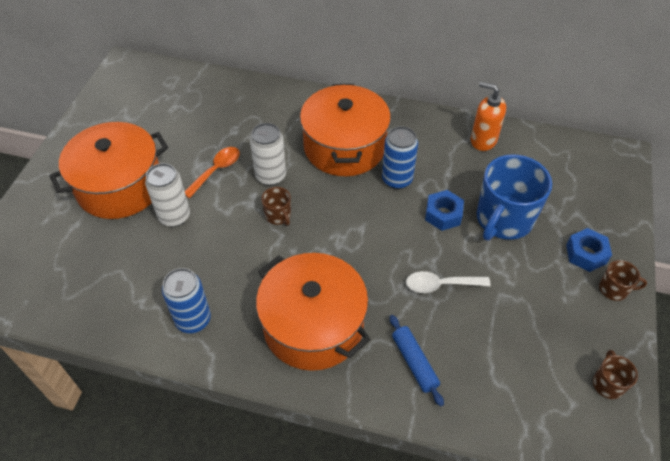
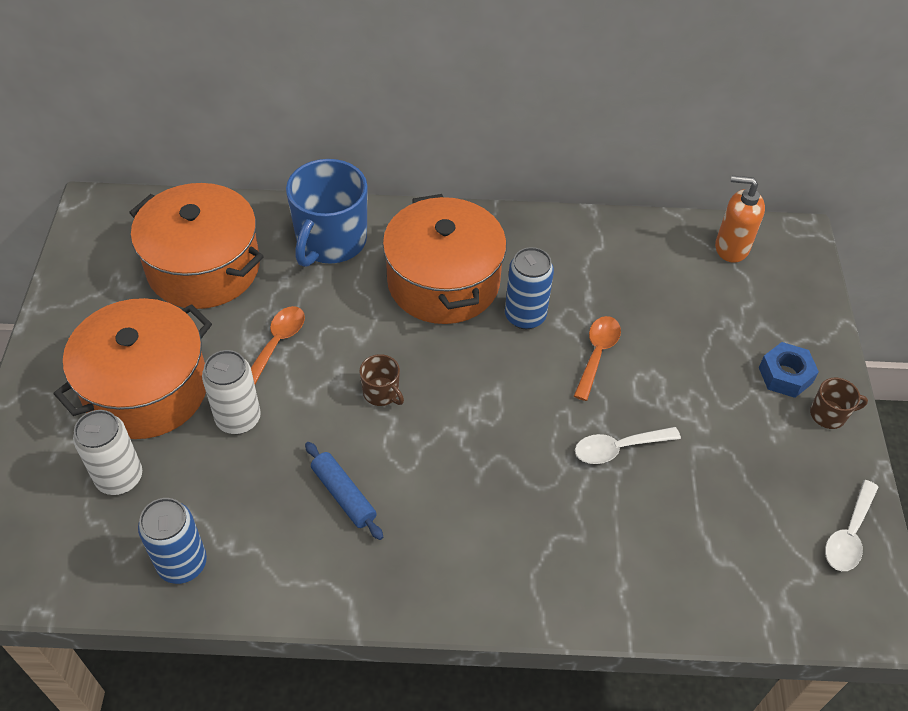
camera: 15 degrees left, 0 degrees up
(193, 320) = (309, 557): blue can -> blue can (182, 563)
(270, 176) = (355, 339): white can -> white can (119, 478)
(313, 325) = (471, 533): orange pot -> orange pot (204, 267)
(414, 362) = (612, 555): blue rolling pin -> blue rolling pin (343, 495)
(443, 214) = (597, 354): blue nut -> orange spoon
(483, 140) = (621, 244): orange soap dispenser -> orange soap dispenser (731, 248)
(503, 219) = (674, 347): blue mug -> blue mug (330, 241)
(608, 383) = (849, 535): brown mug -> white spoon

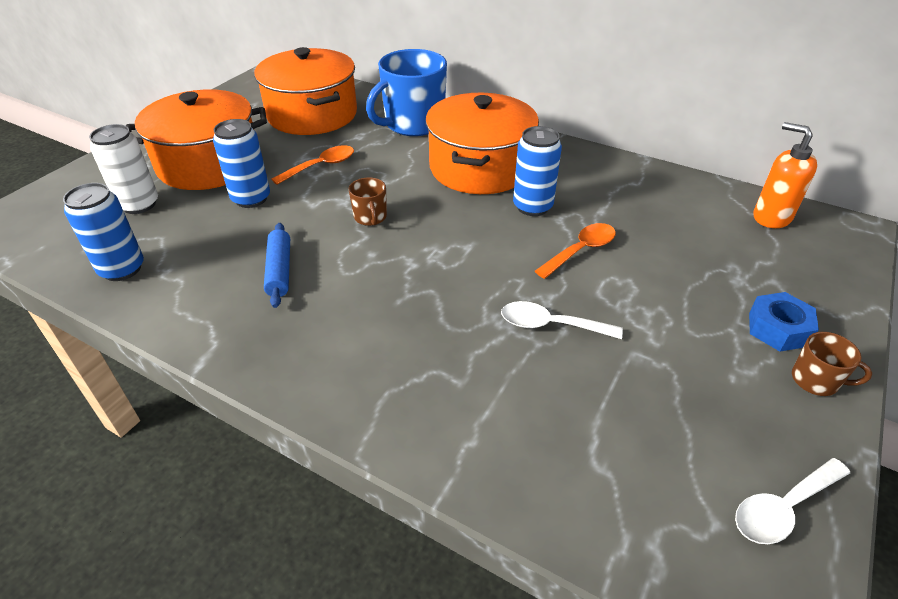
camera: 30 degrees right, 10 degrees down
(238, 419) = (251, 198): white can -> blue can

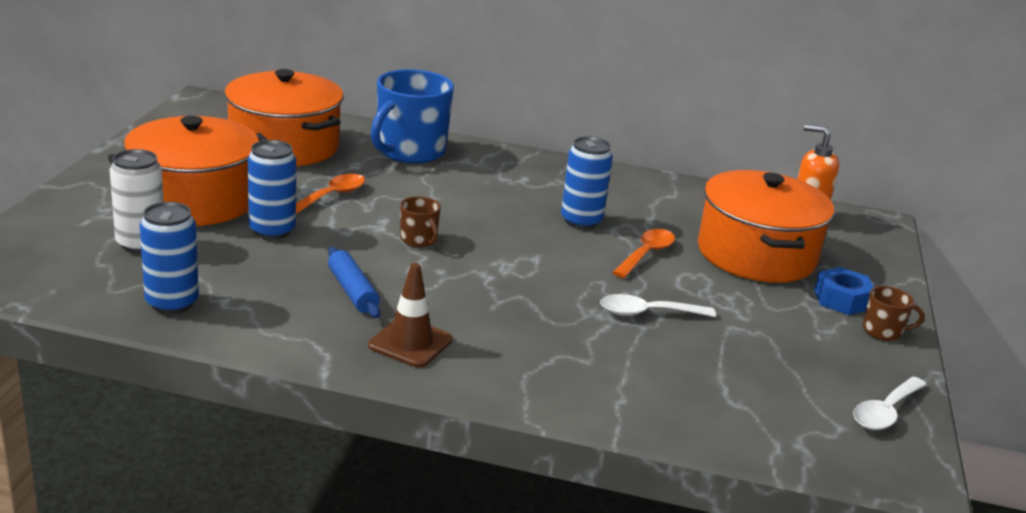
camera: 20 degrees left, 15 degrees down
(297, 338) = (410, 343): none -> brown traffic cone
(480, 167) = (508, 189): orange pot -> orange pot (756, 254)

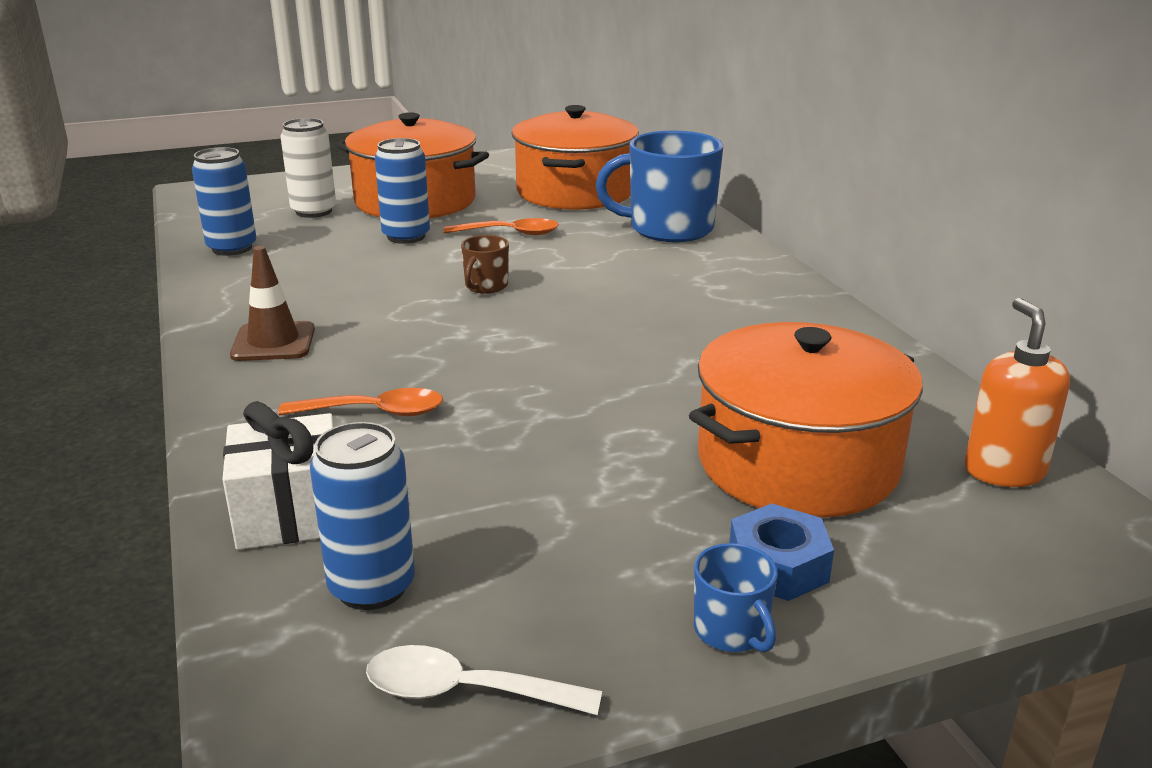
camera: 60 degrees right, 0 degrees up
(352, 291) = (340, 293): blue rolling pin -> none
(581, 221) = (674, 339): blue can -> blue can (372, 587)
(646, 254) = (658, 394): orange spoon -> orange spoon (375, 412)
(647, 313) = (506, 435): white spoon -> none
(676, 409) = (290, 513): none -> white gift
(883, 331) = (731, 631): brown mug -> blue mug

